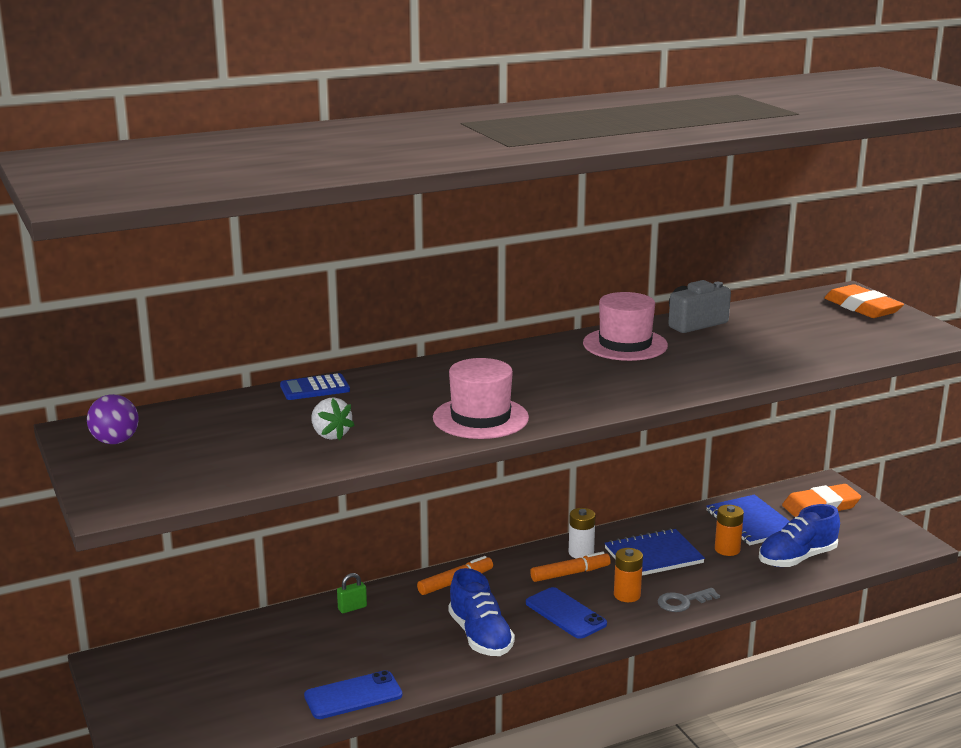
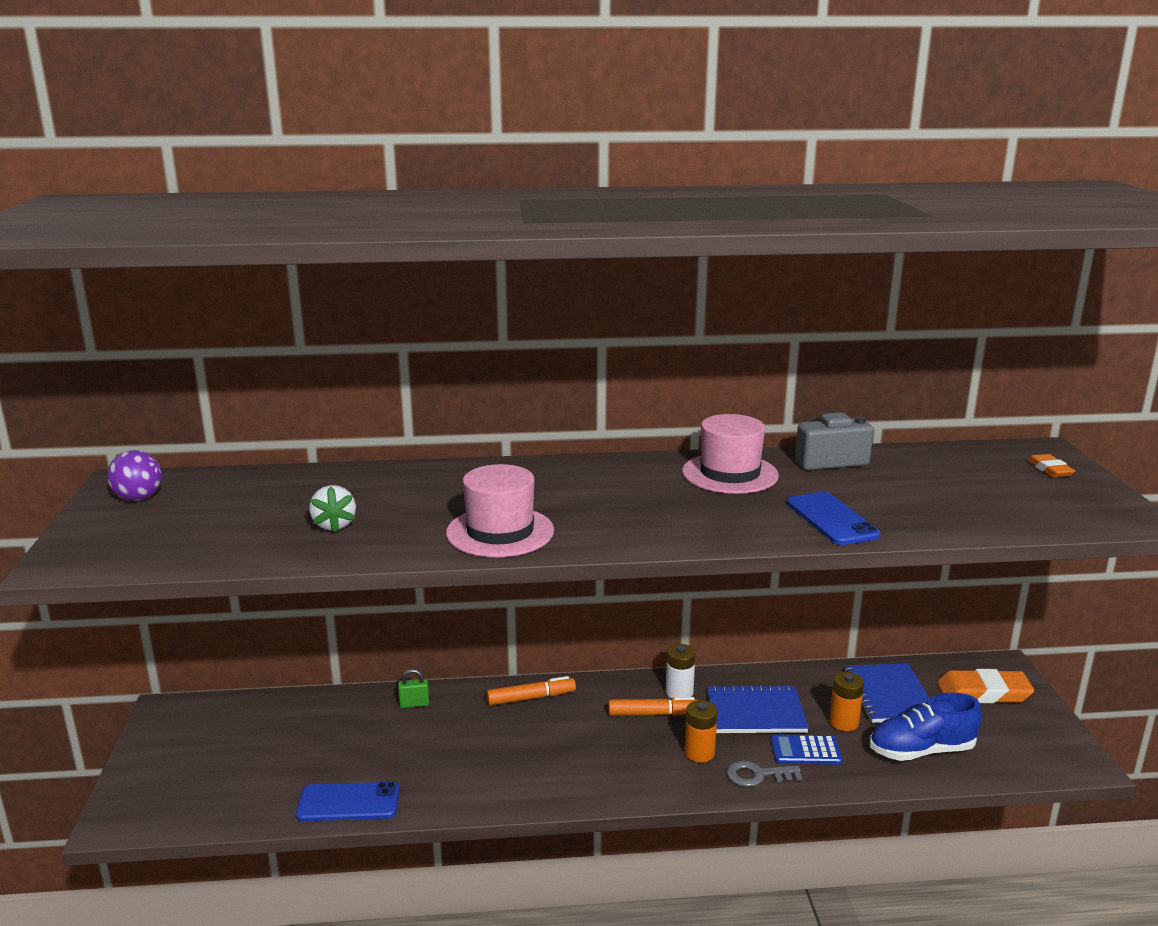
camera: 20 degrees right, 0 degrees up
(315, 388) = (371, 473): blue calculator -> blue calculator (805, 750)
(480, 636) = (516, 765): blue shoe -> none
(565, 613) = (620, 759): blue phone -> blue phone (832, 519)
(862, 307) = (1049, 469): orange eraser -> orange eraser, size x0.54

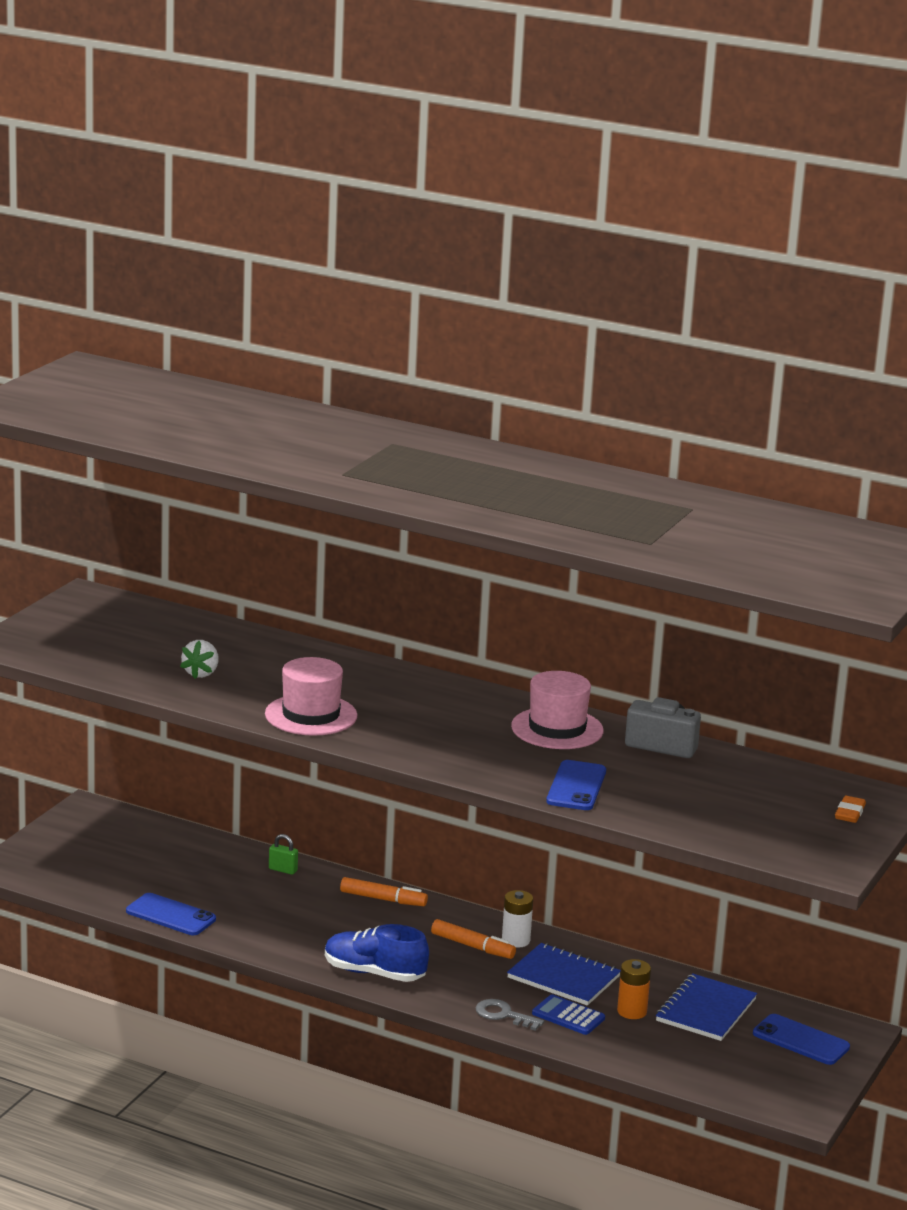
camera: 30 degrees right, 0 degrees up
(138, 498) = (88, 611): purple ball -> none
(699, 753) = (476, 984): orange battery -> none
(921, 751) = (670, 1053): blue shoe -> blue shoe (374, 973)
(983, 692) = (801, 1040): orange eraser -> blue phone

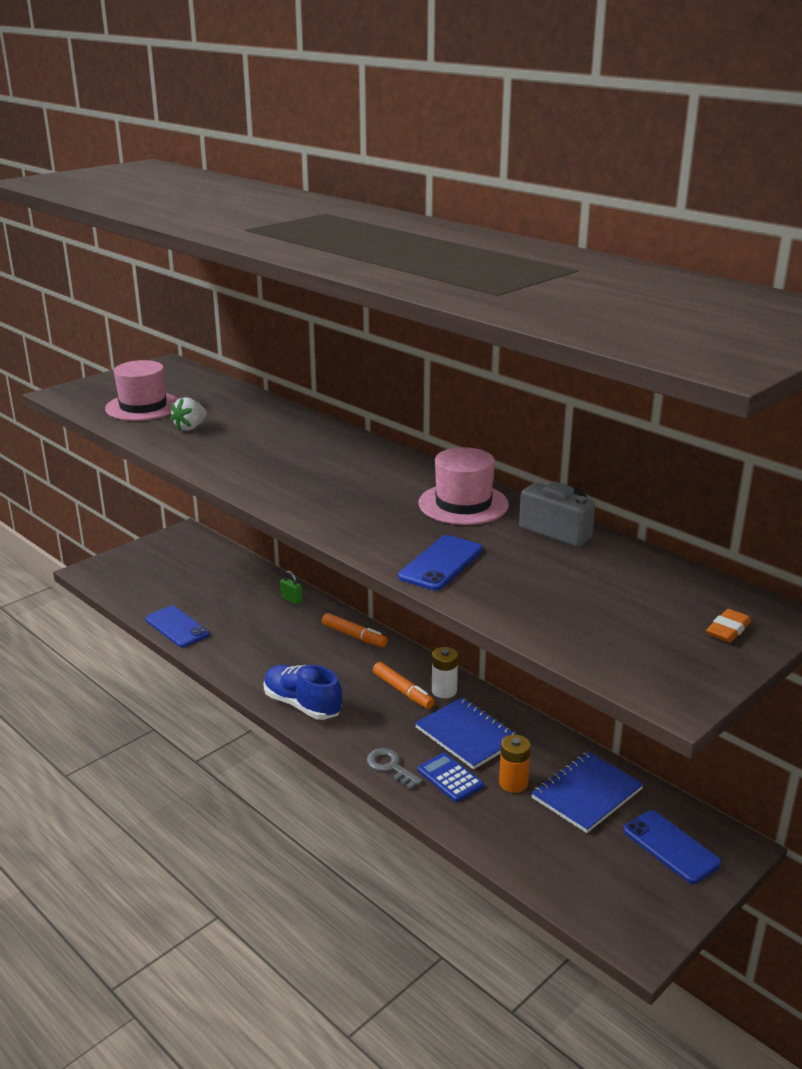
camera: 20 degrees right, 5 degrees up
(311, 715) = (247, 470): pink hat -> pink hat (143, 407)

